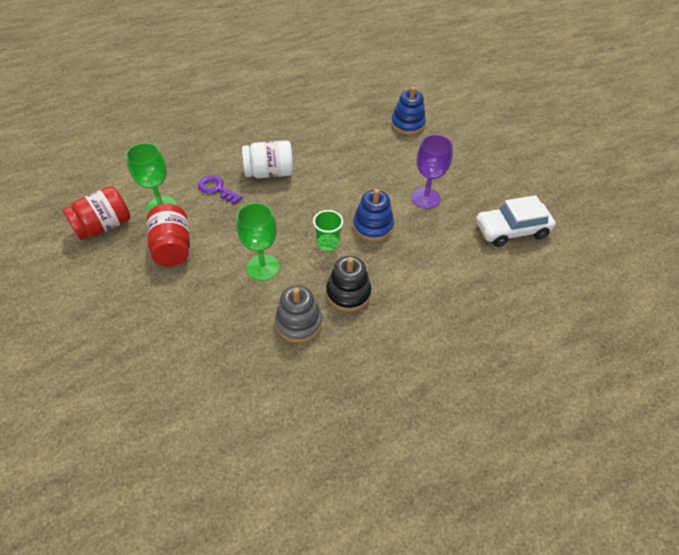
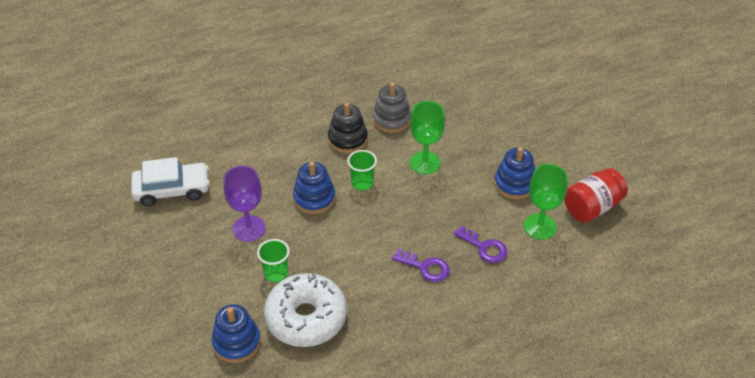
camera: 175 degrees left, 5 degrees down
(173, 247) = (514, 184): red jar -> blue stacking toy
(269, 173) = (425, 267): white jar -> purple key
(361, 139) = (306, 318): none -> white donut
(392, 165) = (276, 273): none -> green cup

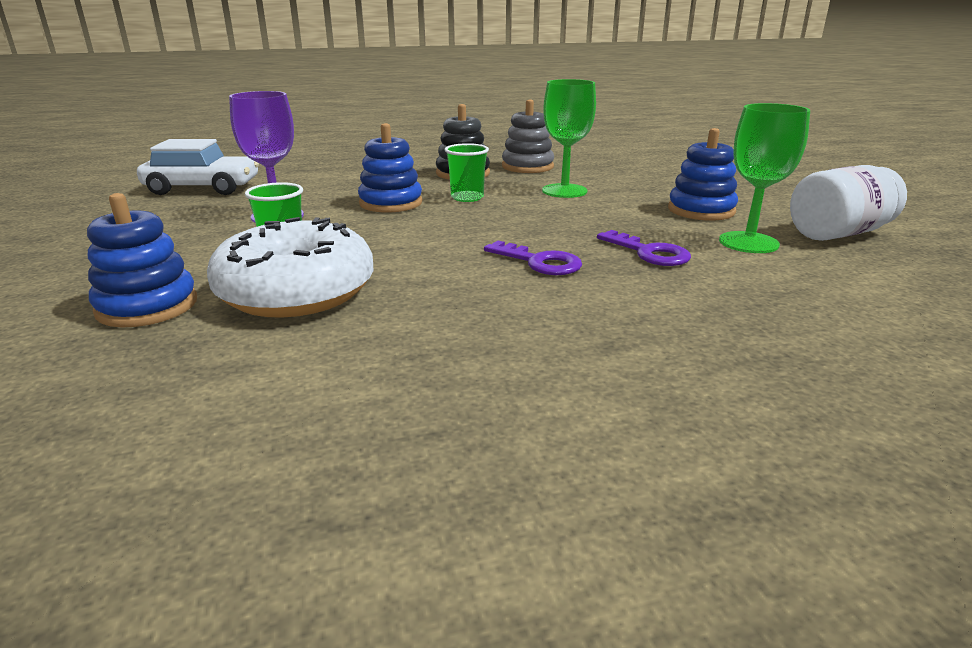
camera: 10 degrees right, 20 degrees down
(592, 207) = (838, 233): red jar -> white jar

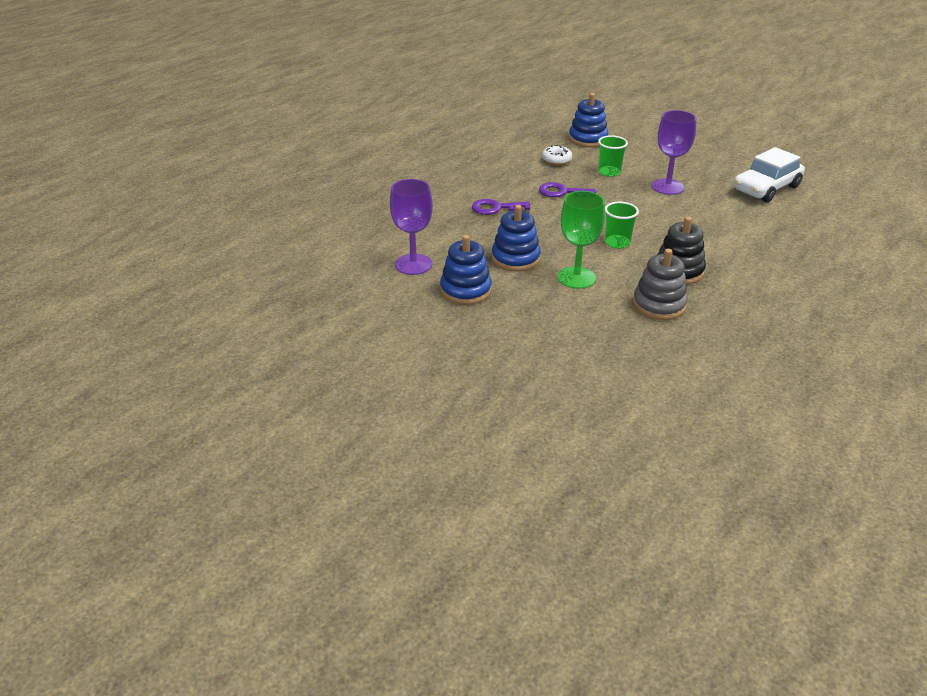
camera: 140 degrees right, 10 degrees up
(296, 292) = (556, 160): white donut -> white donut, size x0.43
(391, 203) = (644, 219): blue stacking toy -> blue stacking toy (515, 258)
(649, 253) = (455, 234): purple key -> purple key (562, 192)
(748, 242) = (413, 264): green goblet -> purple goblet
(838, 233) = (367, 297): white jar -> none

